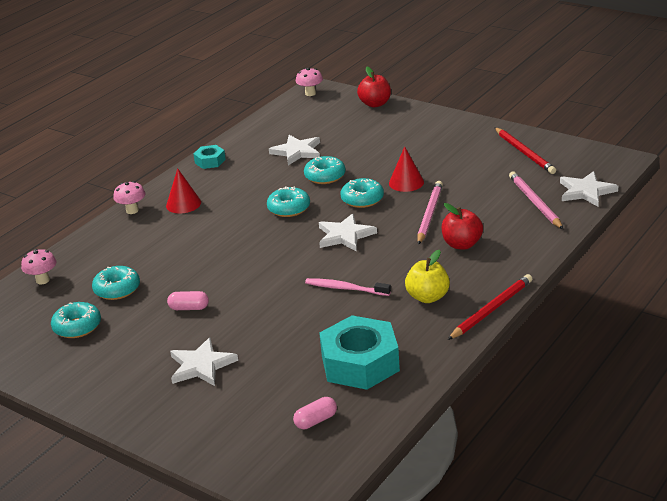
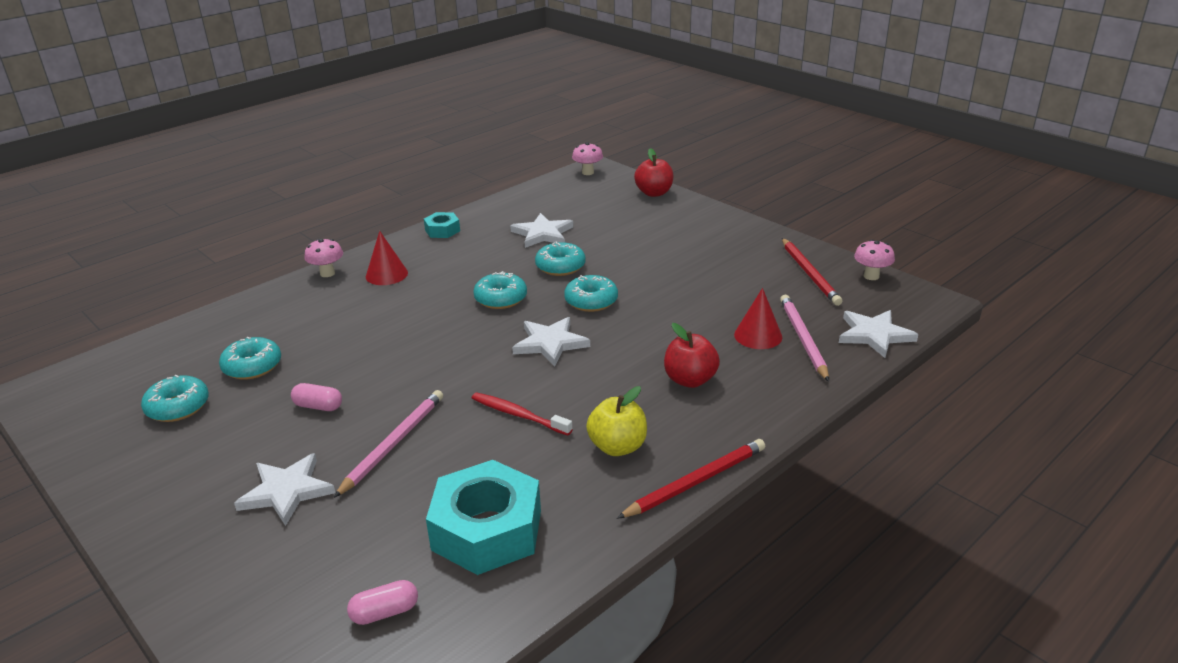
camera: 10 degrees right, 0 degrees up
(42, 280) = (180, 340): pink mushroom -> pink mushroom (871, 276)
(345, 288) = (518, 415): pink toothbrush -> red toothbrush
(406, 182) = (652, 288): red cone -> red cone (758, 335)
(429, 214) = (664, 333): pink pencil -> pink pencil (393, 444)

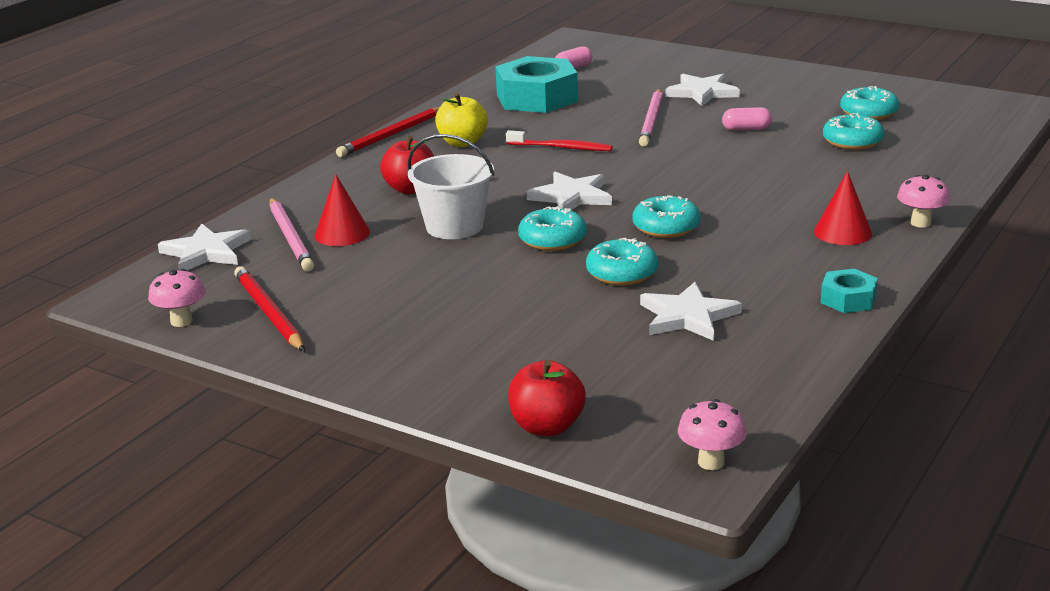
camera: 165 degrees right, 5 degrees down
(662, 327) = (454, 227): none -> white bucket

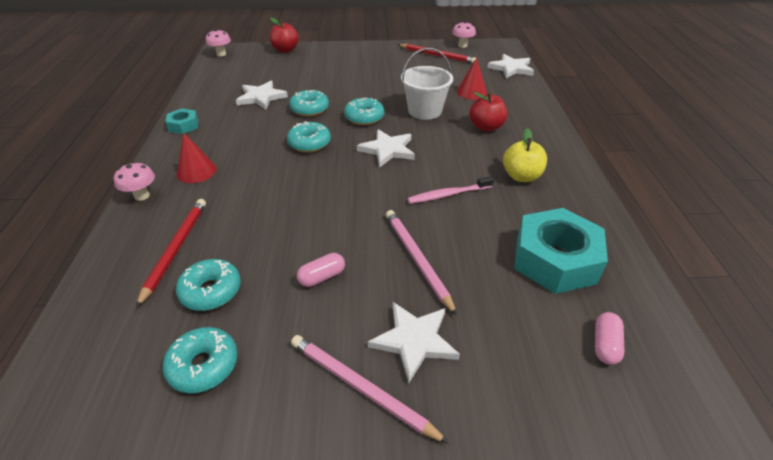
camera: 145 degrees right, 15 degrees up
(290, 237) = (491, 84): pink pencil -> pink pencil (361, 388)
(392, 135) = (578, 168): red pencil -> red pencil (175, 249)
(561, 148) = (448, 194): red toothbrush -> pink toothbrush

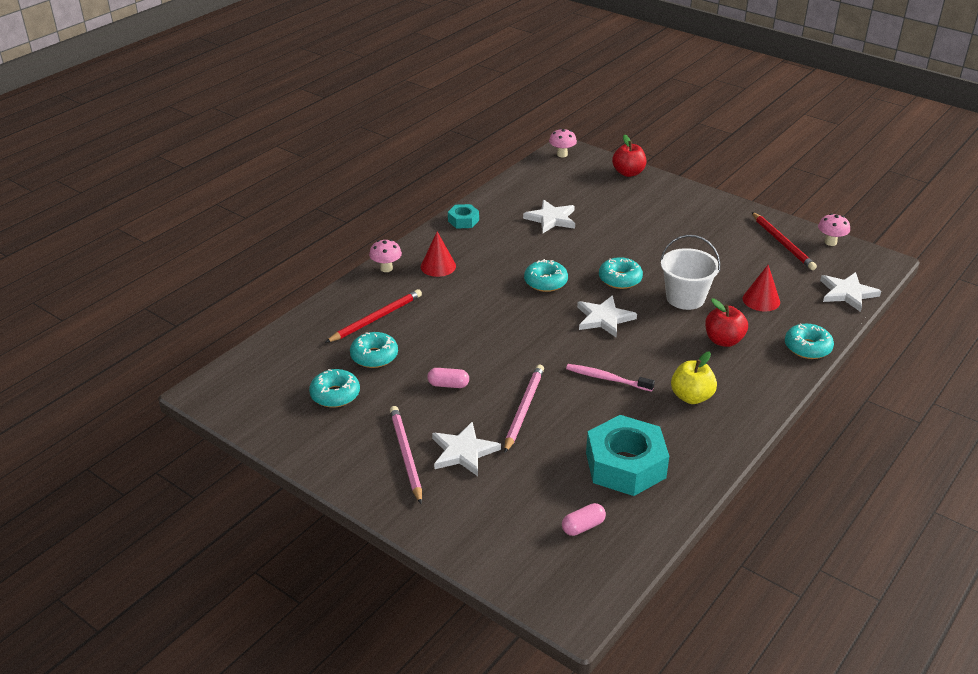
camera: 40 degrees right, 5 degrees down
(309, 109) = (581, 249): turquoise donut -> turquoise donut (807, 348)

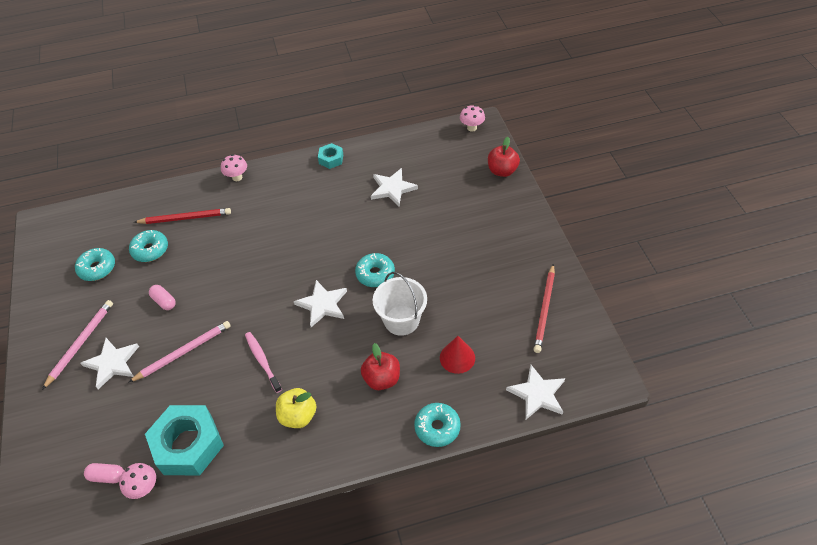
camera: 40 degrees right, 15 degrees up
(438, 266) = (270, 193): red cone -> none
(545, 282) = (321, 247): turquoise donut -> none
(830, 242) = (588, 332): pink mushroom -> pink mushroom (144, 488)

